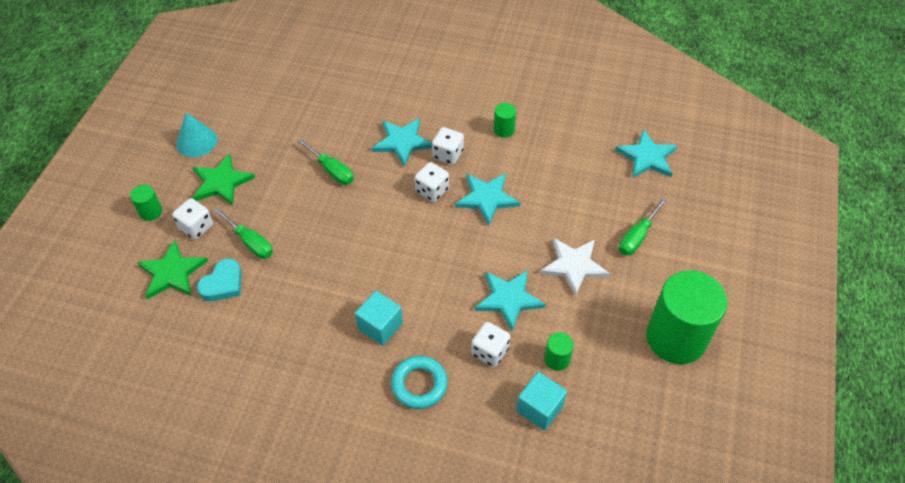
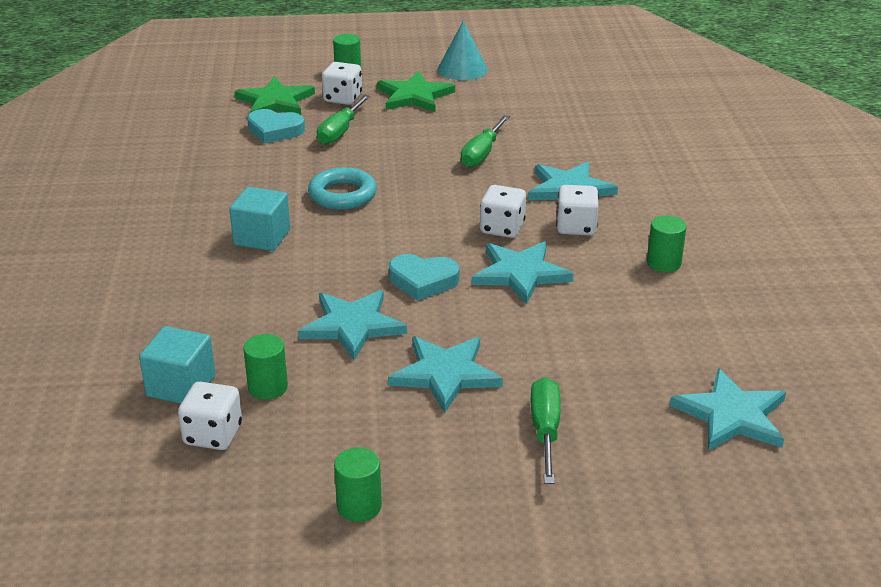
camera: 70 degrees right, 20 degrees down
(419, 384) = (186, 283): turquoise ring -> turquoise ring (342, 195)
(474, 249) = (423, 281): none -> turquoise heart
(490, 351) = (257, 326): white dice -> white dice (213, 435)
(574, 266) = (445, 374): white star -> turquoise star
(637, 236) = (545, 431): green screwdriver -> green screwdriver turned 75 degrees clockwise
(676, 338) = (359, 506): green cylinder -> green cylinder, size x0.42

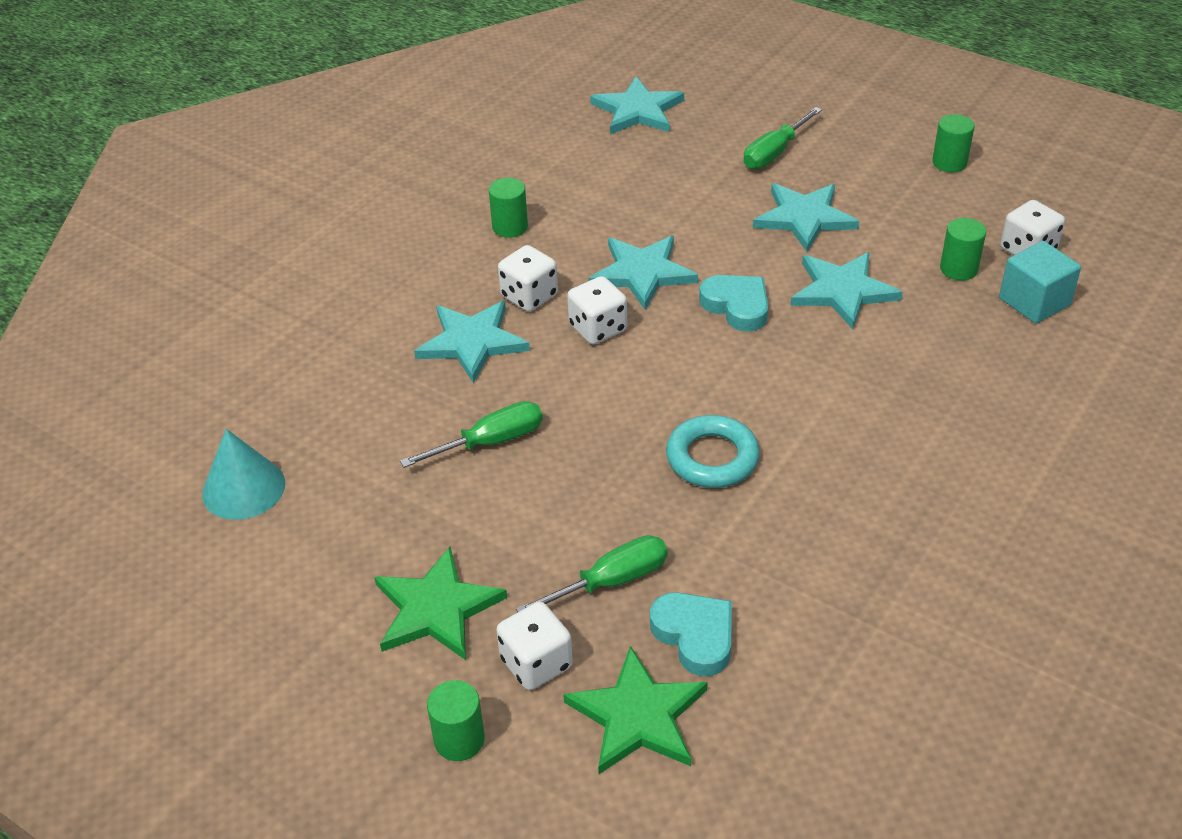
camera: 140 degrees left, 10 degrees up
(262, 237) = (852, 437): turquoise cube -> none
(462, 69) = (299, 637): turquoise cone -> turquoise cone (243, 488)

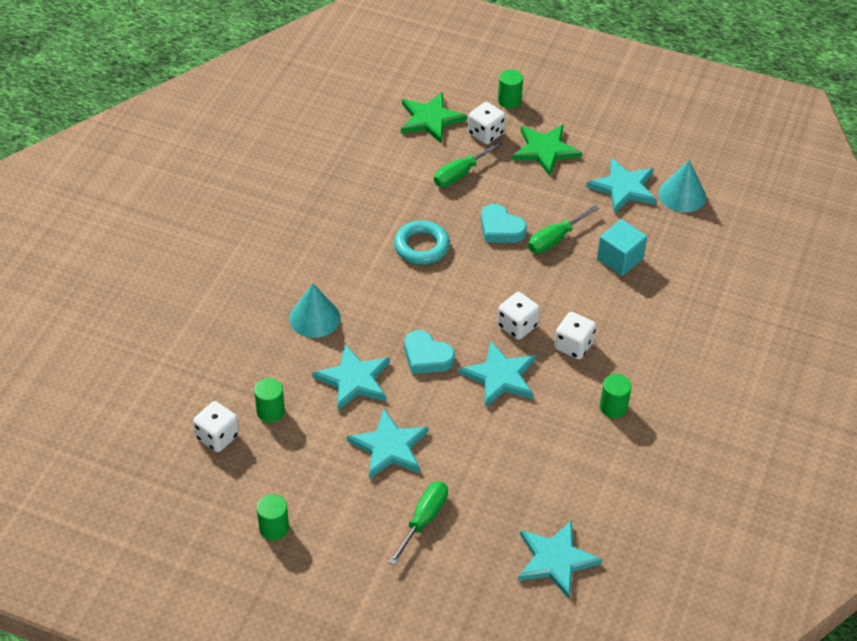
camera: 165 degrees right, 5 degrees up
(472, 342) = (596, 304): turquoise star -> turquoise star (624, 188)
(695, 636) = (411, 155): turquoise heart -> turquoise heart (500, 228)
(895, 373) = (314, 318): none -> turquoise cone
(1034, 301) = (218, 388): turquoise cube -> turquoise cube (620, 259)

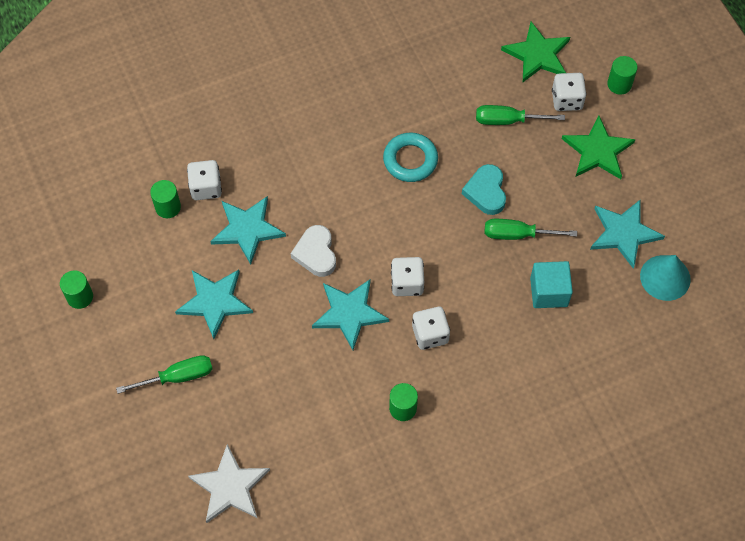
camera: 45 degrees right, 15 degrees up
(217, 437) = (115, 197): white dice -> white dice (206, 187)
(314, 318) = (273, 158): turquoise cone -> none
(427, 356) = (316, 253): turquoise heart -> white heart
(555, 560) = (230, 486): turquoise star -> white star

